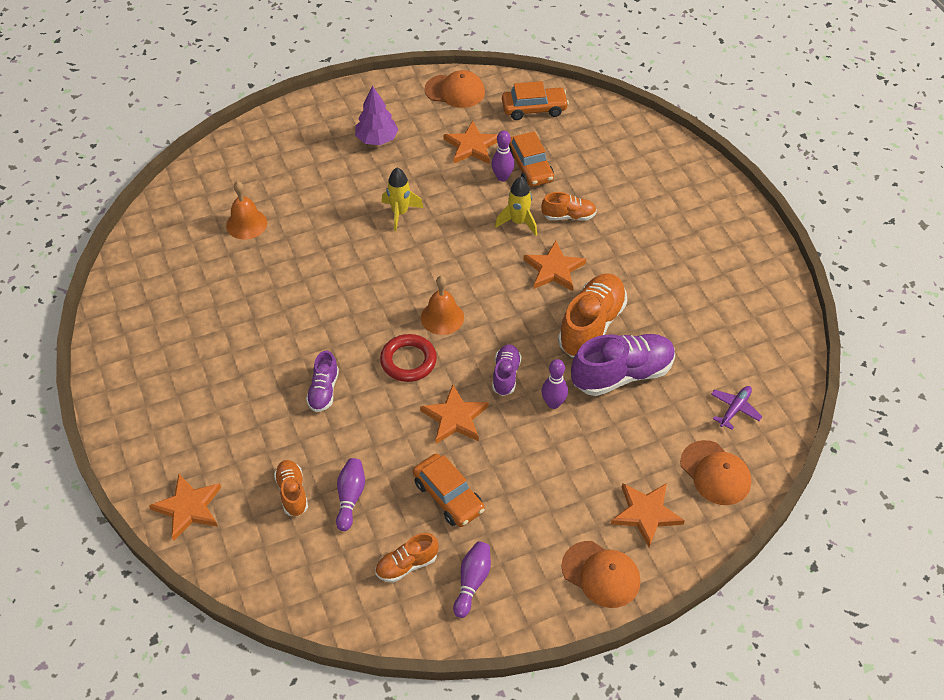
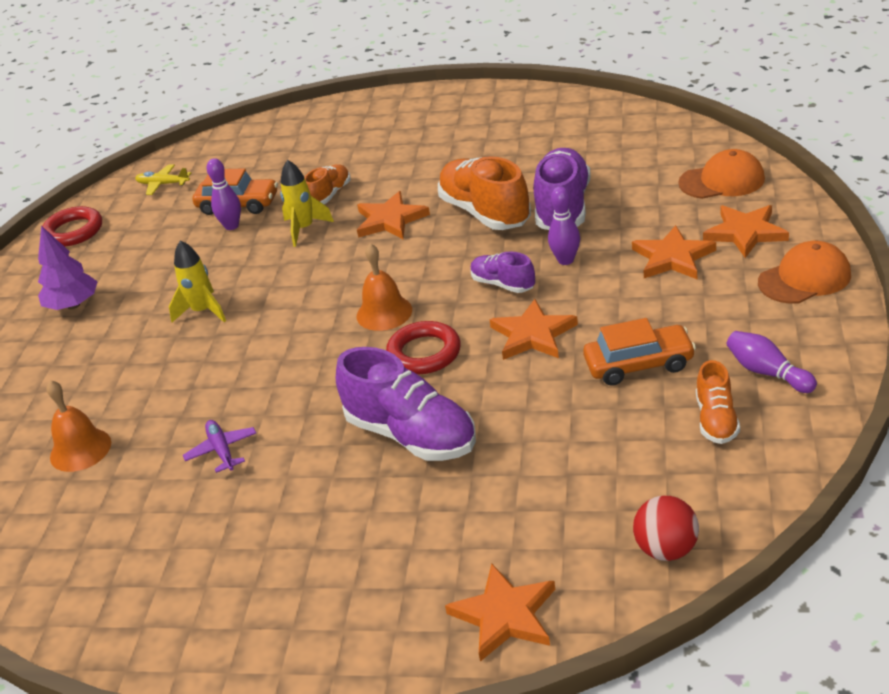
camera: 55 degrees left, 15 degrees down
(271, 576) = (666, 549): none -> red ball
(292, 493) = (548, 500): orange shoe -> none
(323, 391) = (411, 435): purple shoe -> purple shoe, size x1.85
(350, 497) = (589, 447): purple bowling pin -> none
(455, 91) = (73, 231): orange cap -> red ring
(472, 146) = (165, 237): orange star -> orange star (673, 258)
(534, 109) = (163, 184): orange car -> yellow plane
(735, 409) = (654, 153): purple plane -> purple plane (222, 450)

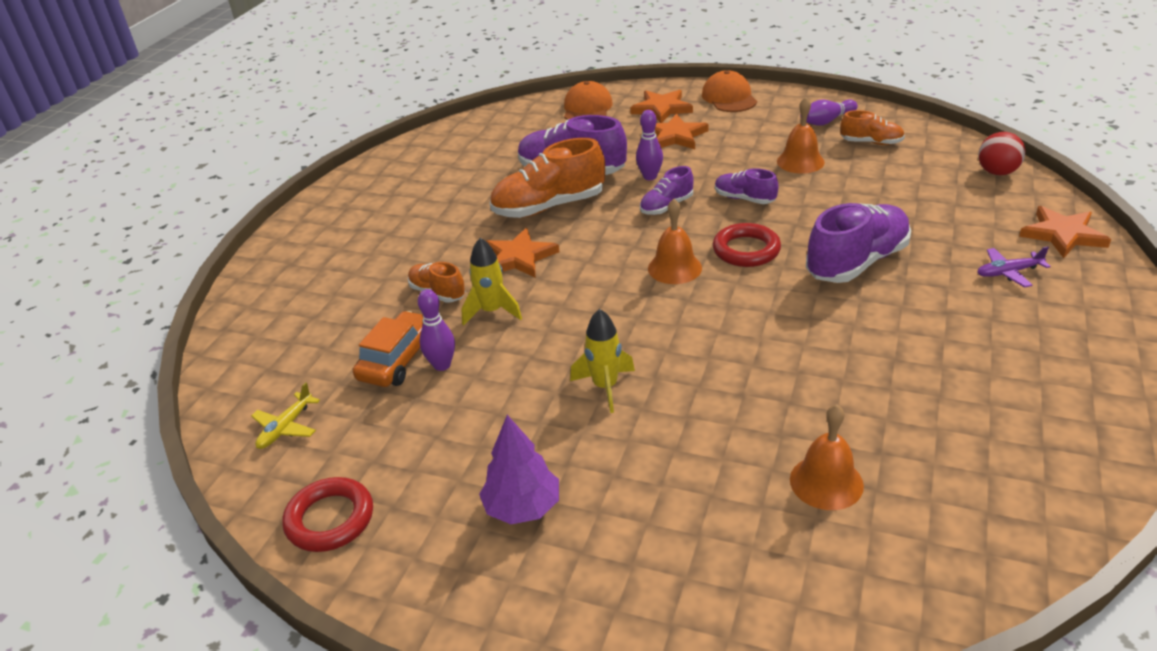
camera: 80 degrees left, 0 degrees up
(222, 450) = (852, 371): purple plane -> purple plane (1008, 272)
(532, 335) = (744, 199): orange star -> purple shoe
(639, 364) = (800, 161): orange car -> orange bell

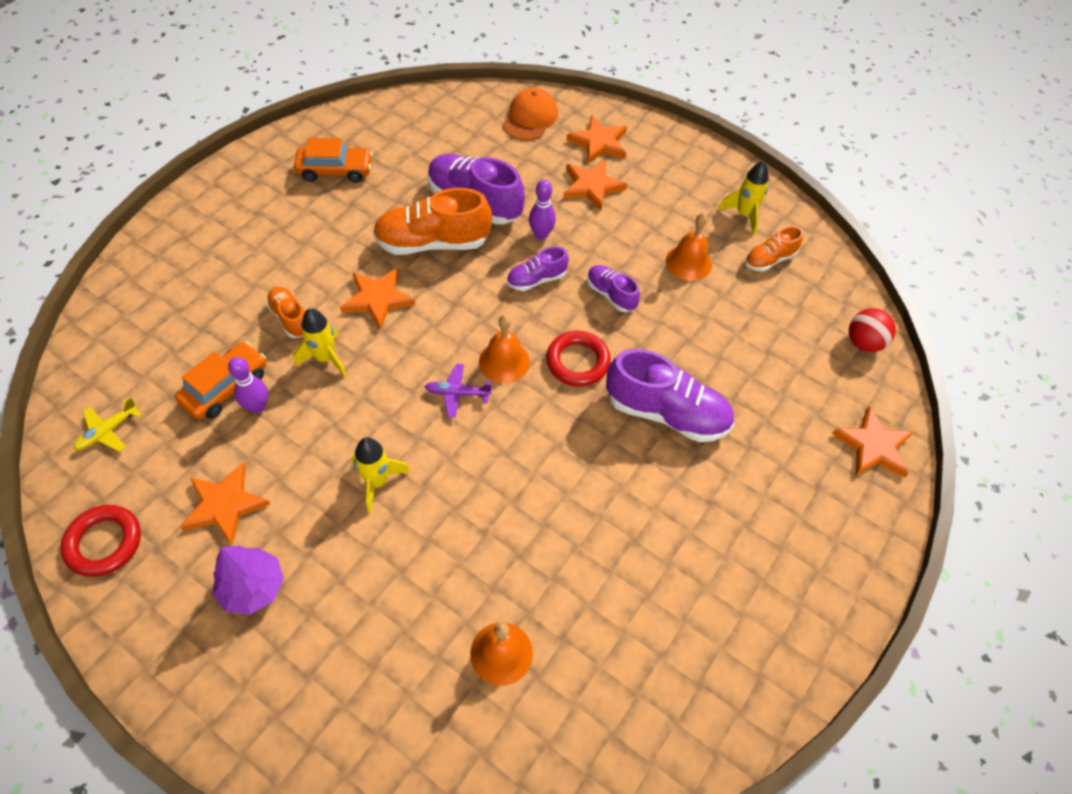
camera: 10 degrees right, 20 degrees up
(421, 183) = (335, 170): none -> orange car
(451, 450) = (225, 505): none -> orange star
(729, 97) = (670, 149): orange cap -> none
(826, 121) = (744, 215): purple bowling pin -> yellow rocket
(856, 262) = (666, 413): purple shoe -> purple shoe turned 45 degrees clockwise
(871, 142) = (769, 260): orange shoe -> orange shoe turned 120 degrees clockwise
(1008, 272) = (794, 475): purple plane -> purple plane (457, 393)

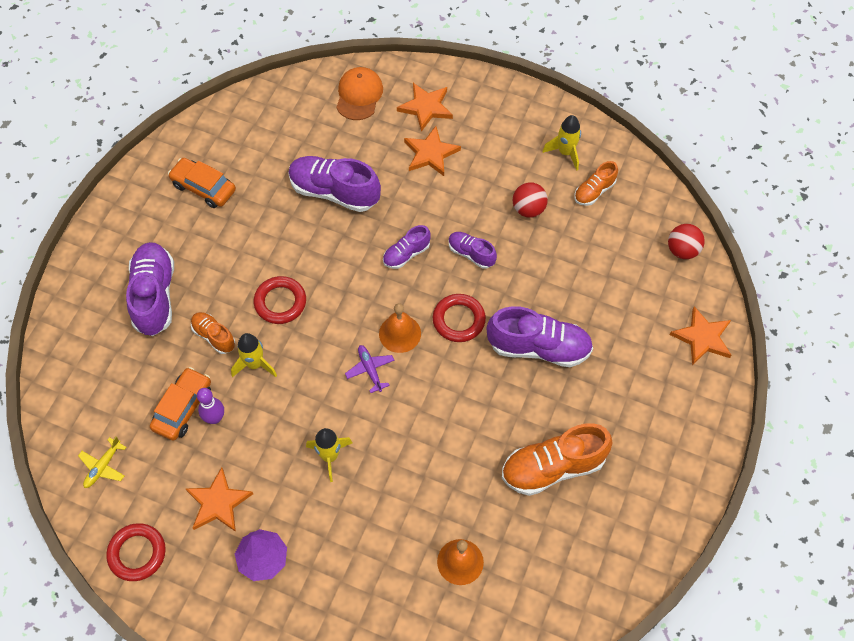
camera: 10 degrees left, 5 degrees up
(241, 263) = (154, 296): none -> purple shoe
(335, 170) = (203, 188): orange car -> orange car turned 135 degrees counterclockwise
(378, 299) = (280, 302): orange star -> red ring
(433, 243) = (310, 239): orange shoe -> orange shoe (553, 467)
(457, 393) = (370, 370): purple plane -> purple plane turned 75 degrees clockwise
(541, 234) = (399, 210): purple bowling pin -> none
(688, 262) = (528, 209): orange bell -> red ball

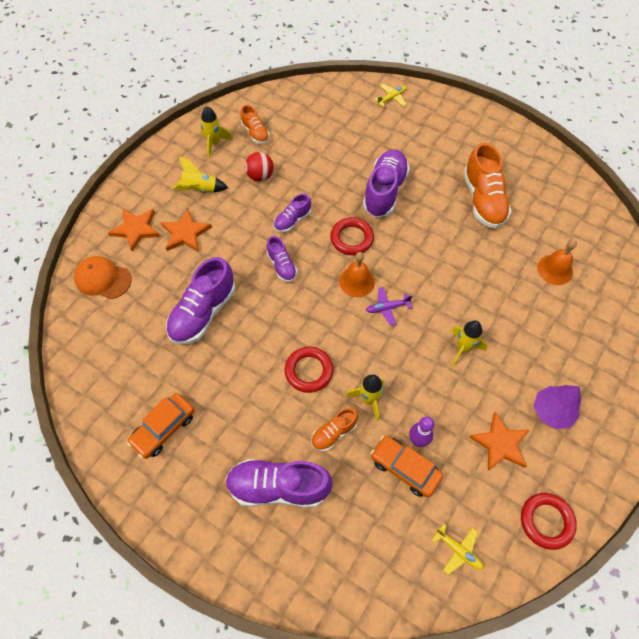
camera: 80 degrees left, 0 degrees up
(493, 153) = (200, 189): none -> yellow rocket
(682, 250) = (319, 94): red ball -> none
(702, 338) = (392, 98): orange star -> yellow plane

